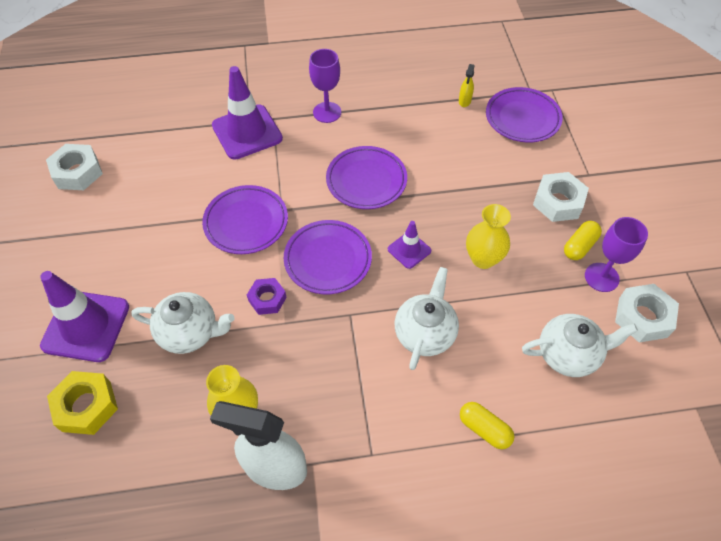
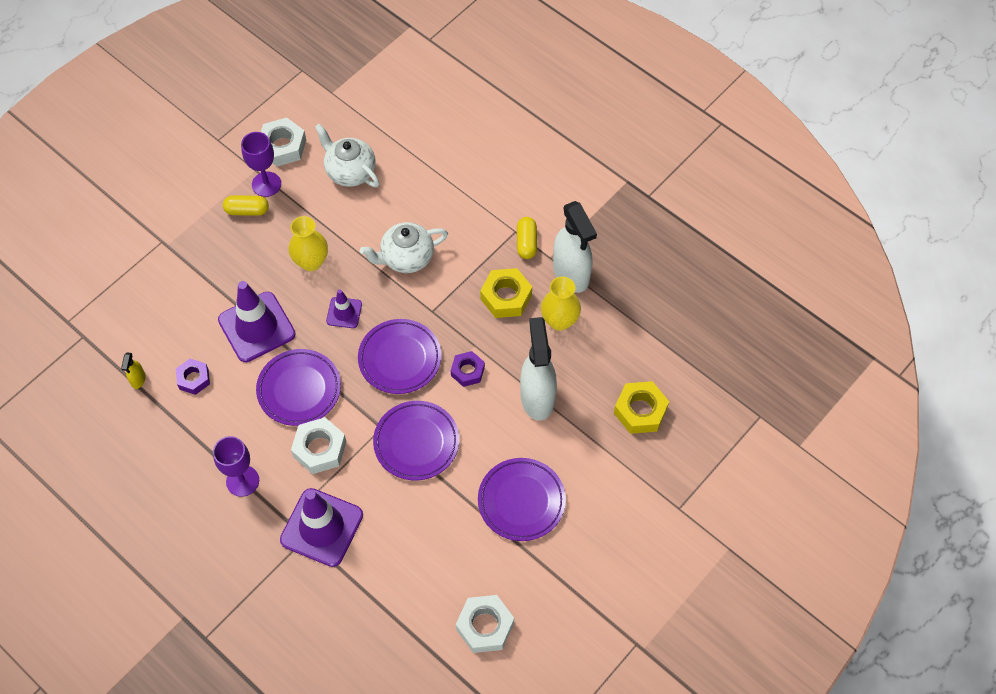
camera: 130 degrees left, 5 degrees up
(86, 326) = (595, 469): purple traffic cone -> purple traffic cone (256, 327)
(189, 333) = (537, 397): white teapot -> white spray bottle
(307, 385) = (506, 297): none -> yellow nut
(436, 129) = (194, 379): none -> purple nut
(464, 101) = (138, 380): yellow spray bottle -> yellow spray bottle turned 120 degrees clockwise
(484, 429) = (445, 186): yellow capsule -> yellow capsule (526, 243)
(522, 118) = (127, 322): purple plate -> purple plate (521, 501)
(558, 202) = (211, 246): white nut -> white nut (319, 449)

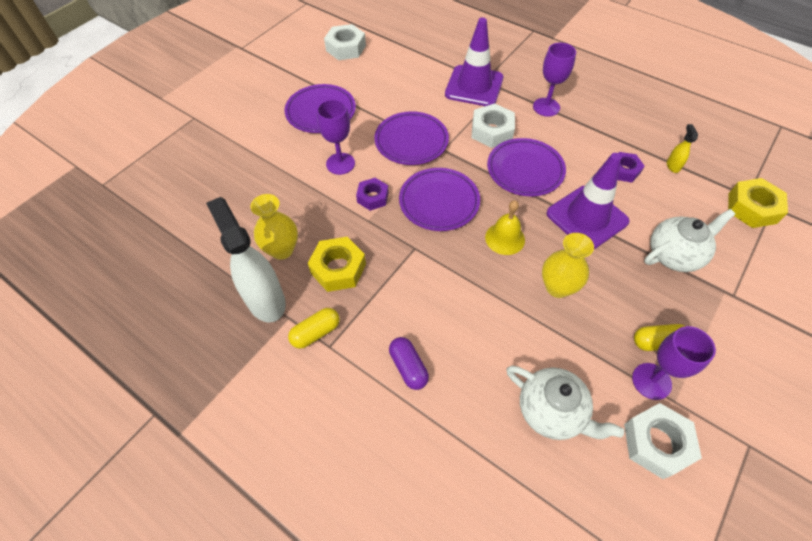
camera: 175 degrees right, 5 degrees down
(344, 313) = (505, 238): purple traffic cone -> yellow bell
(406, 258) = (453, 302): white teapot -> white teapot (674, 255)
(452, 210) = (408, 367): none -> purple capsule
(500, 419) = (340, 163): none -> purple goblet
(526, 243) = (316, 333): yellow capsule -> yellow capsule turned 60 degrees clockwise
(537, 397) = (306, 182): white spray bottle -> none
(640, 411) = (212, 179): yellow nut -> yellow nut (752, 208)

